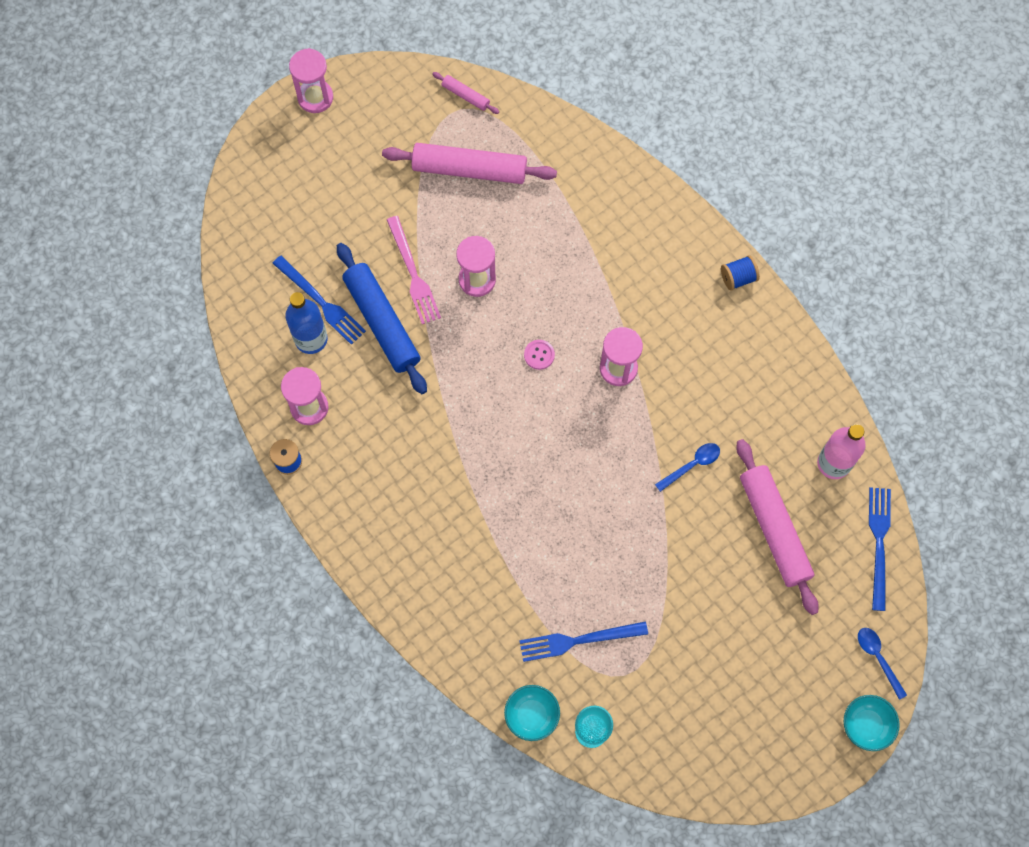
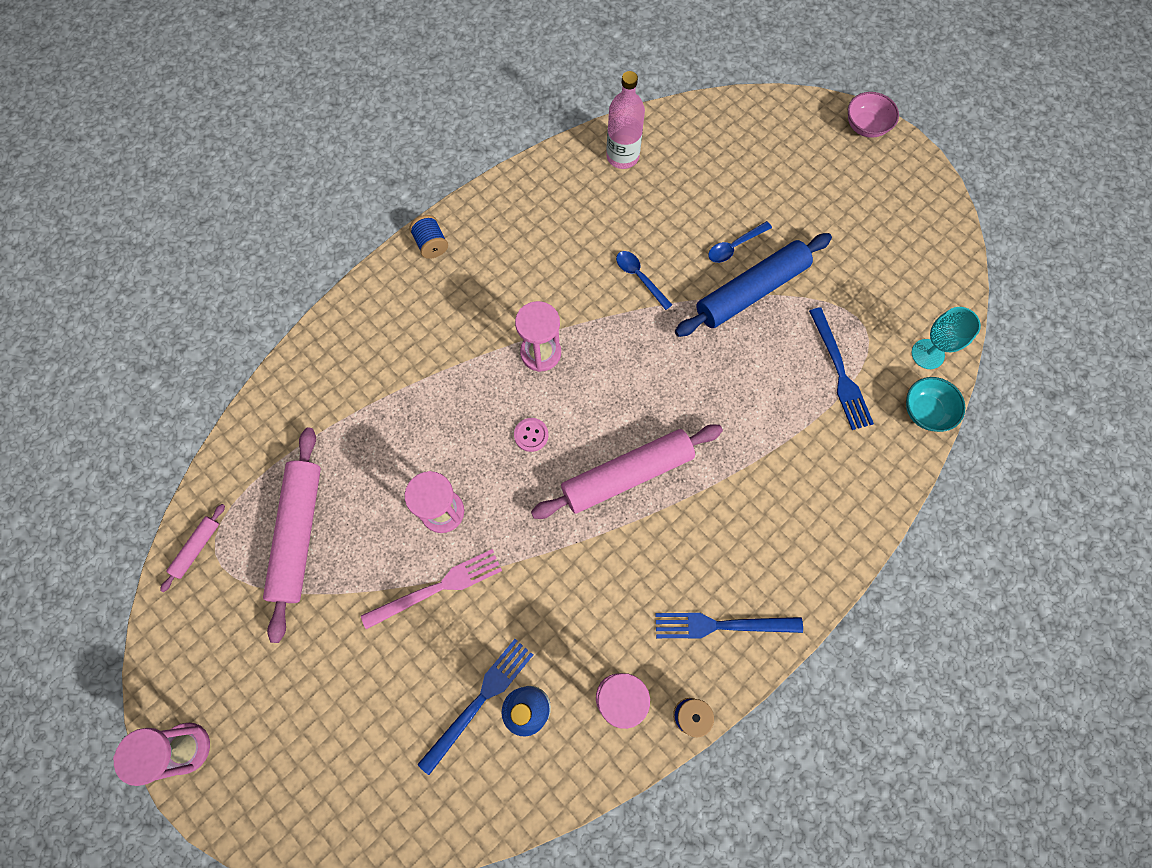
camera: 95 degrees left, 0 degrees up
(382, 322) = (502, 619): blue rolling pin -> blue rolling pin (751, 291)
(774, 529) = (695, 204): pink rolling pin -> pink rolling pin (627, 475)
(866, 725) = (865, 126): turquoise bowl -> pink bowl
(878, 658) = (803, 118): blue spoon -> blue spoon (734, 246)
(879, 543) = (696, 119): blue fork -> blue fork (722, 625)

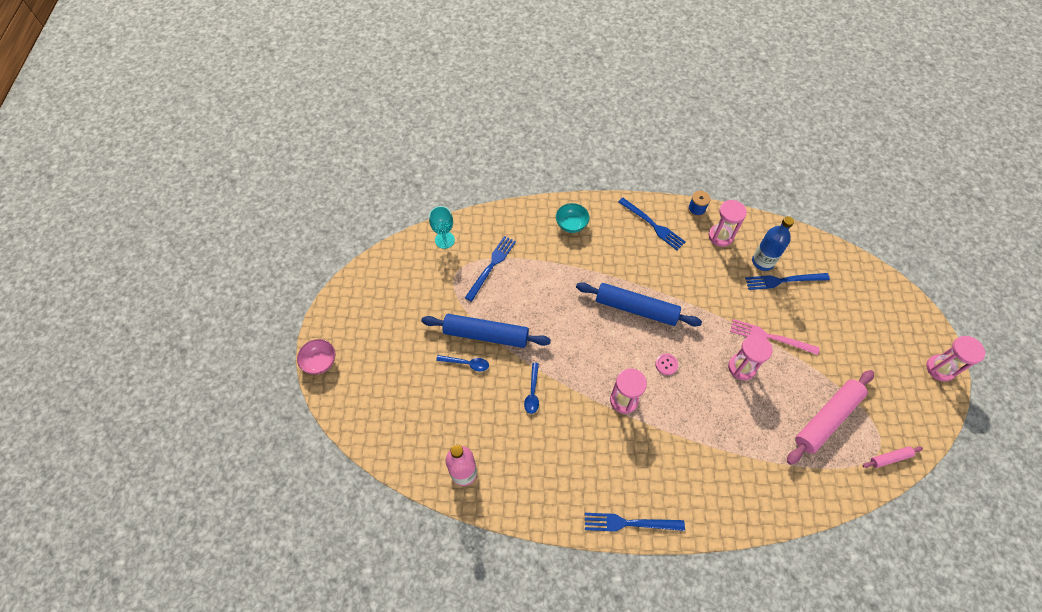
camera: 135 degrees left, 10 degrees down
(431, 244) = (629, 523): blue spool -> blue fork
(627, 475) = (636, 308): pink rolling pin -> blue rolling pin
(925, 411) = (476, 222): turquoise bowl -> turquoise bowl (571, 224)

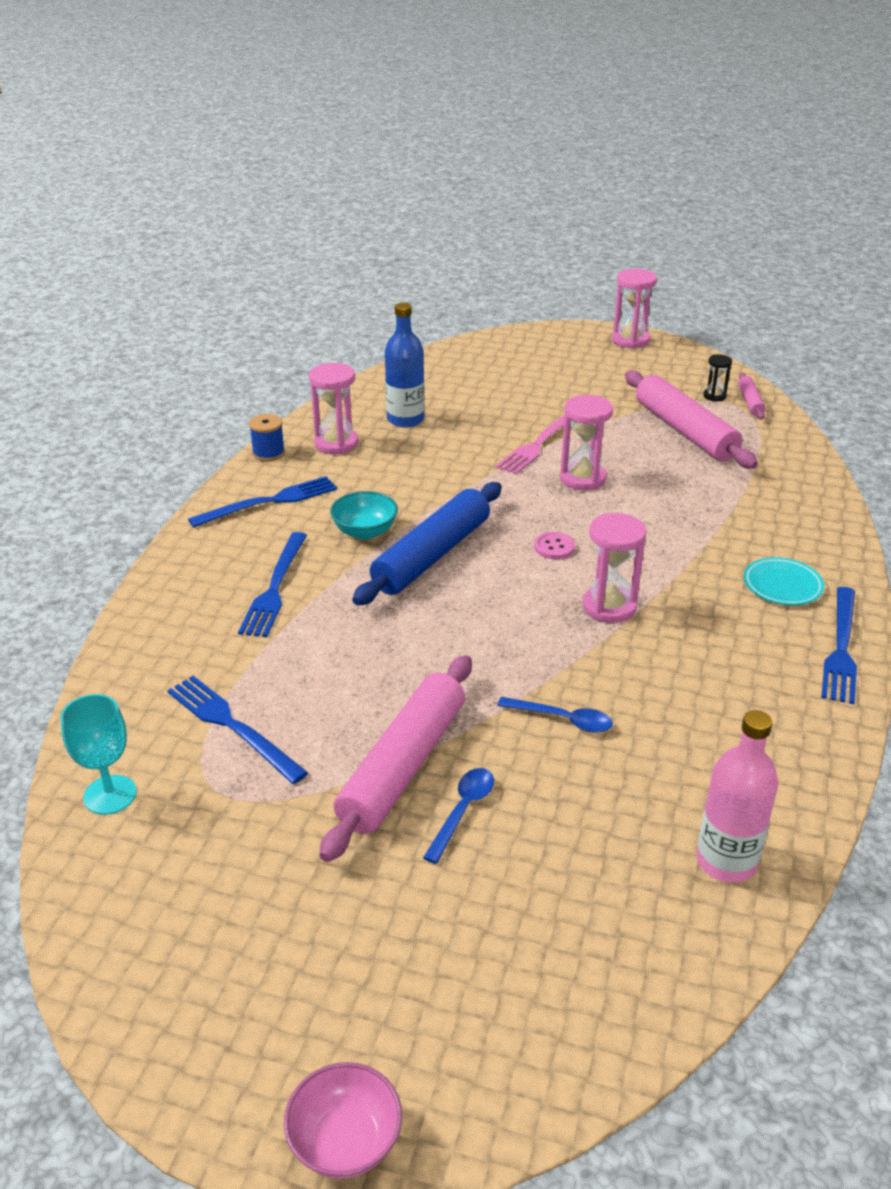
camera: 75 degrees left, 25 degrees down
(486, 335) = (403, 766): blue rolling pin -> pink rolling pin
(571, 224) = (203, 593): turquoise bowl -> turquoise bowl (365, 531)
(677, 489) = (782, 585): none -> turquoise plate
(783, 280) = (448, 411): blue fork -> blue fork (275, 588)
(886, 433) = (714, 396): none -> black hourglass

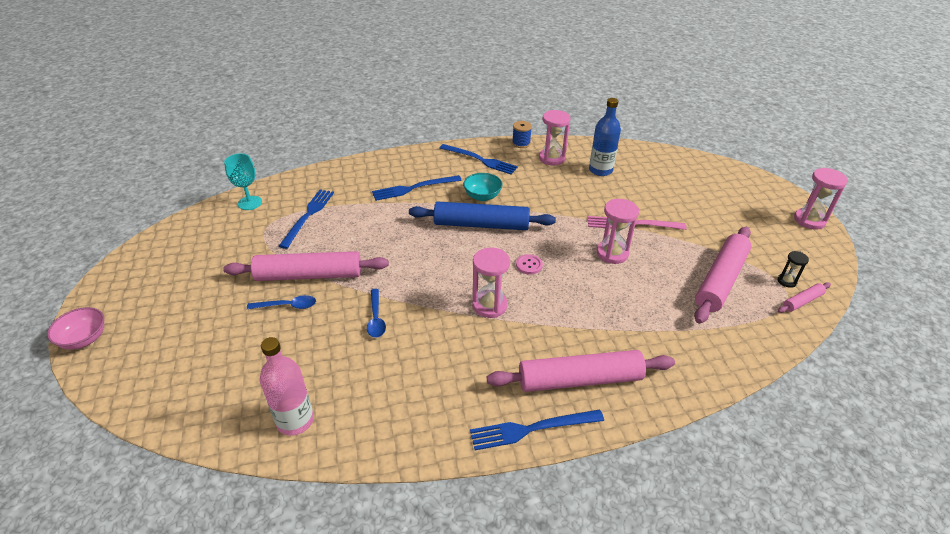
camera: 60 degrees right, 5 degrees up
(782, 585) = (579, 379): turquoise plate -> pink rolling pin

